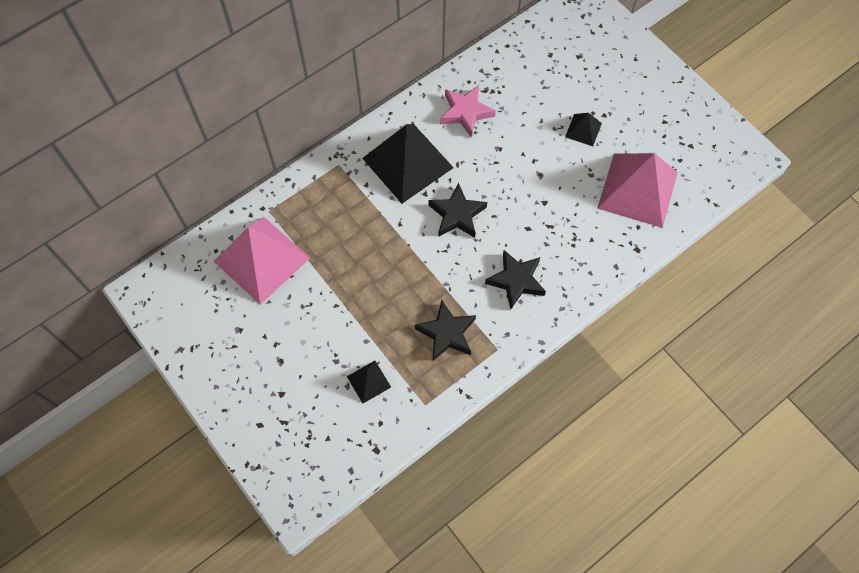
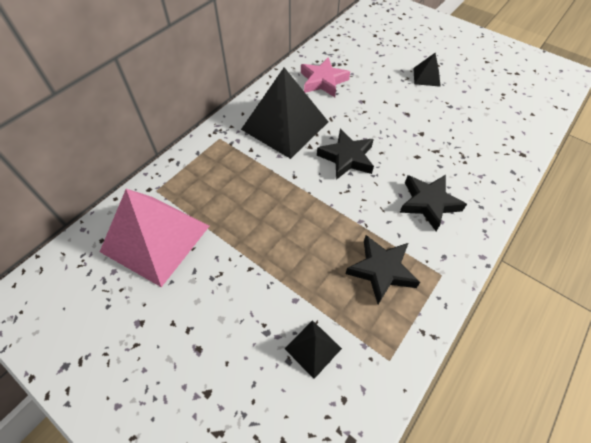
camera: 15 degrees left, 10 degrees down
(637, 190) = (495, 110): pink pyramid -> none

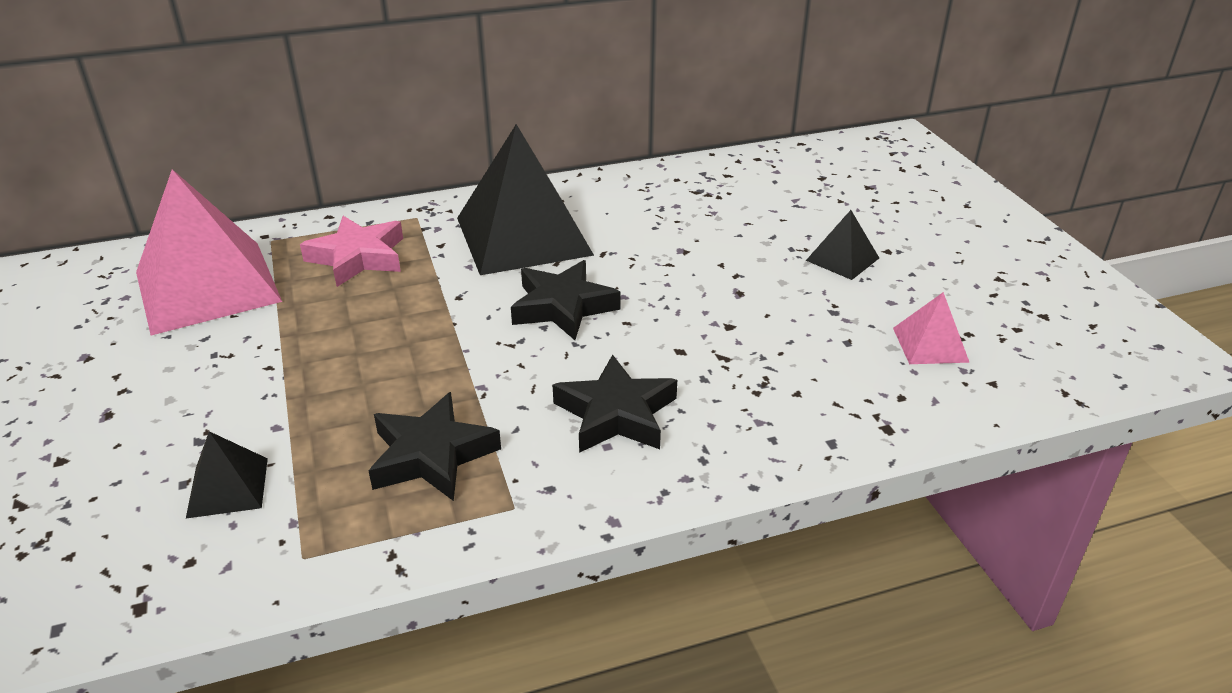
camera: 35 degrees right, 20 degrees down
(323, 81) = (652, 206): pink star -> pink star (358, 257)
(497, 106) = (930, 344): none -> pink pyramid

